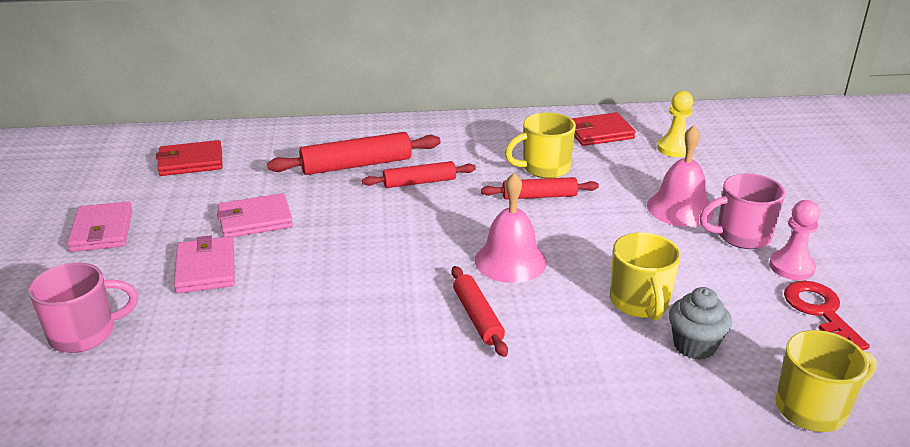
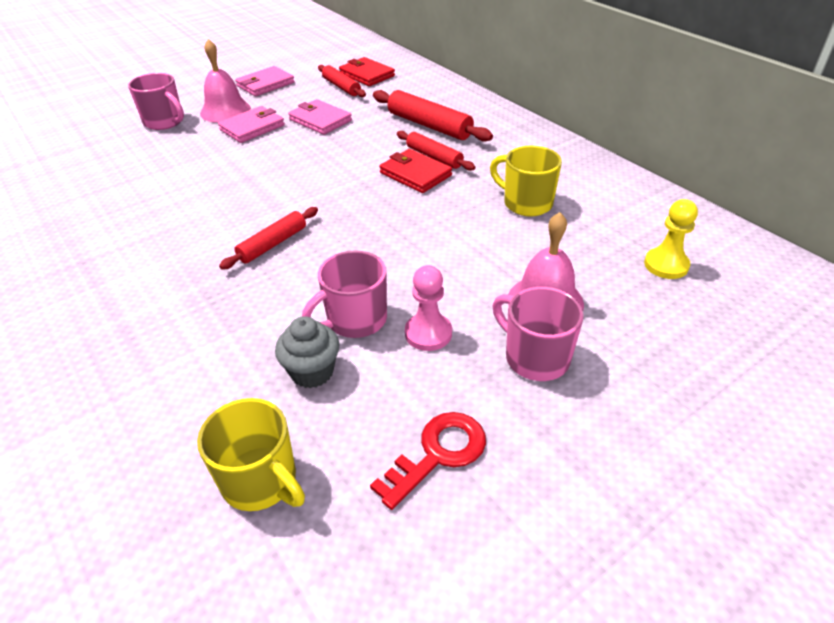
camera: 60 degrees right, 10 degrees up
(510, 261) = (361, 234): pink bell -> pink bell (225, 111)
(539, 196) = (475, 216): red rolling pin -> red rolling pin (341, 87)
(599, 133) = (633, 211): red wallet -> red wallet (415, 174)
(640, 303) = (355, 320): yellow mug -> pink mug
(791, 267) = (509, 411): pink pawn -> pink pawn (428, 333)

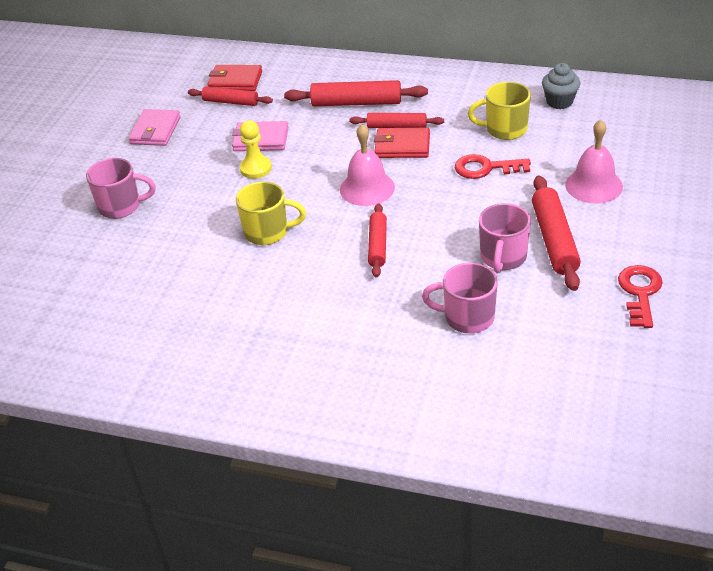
camera: 35 degrees left, 0 degrees up
(225, 111) = (160, 170): pink bell -> pink bell (367, 188)
(252, 128) = (212, 173): pink wallet -> none
(261, 481) = (573, 359): yellow mug -> yellow mug (268, 232)
(312, 372) = (520, 298): grey cupcake -> grey cupcake (559, 102)
(428, 333) = (554, 240): pink pawn -> red rolling pin
(460, 228) = (486, 168): none -> red key
(535, 357) = (626, 219): pink mug -> pink mug (467, 317)
(666, 265) = (632, 128): yellow pawn -> yellow pawn (256, 168)

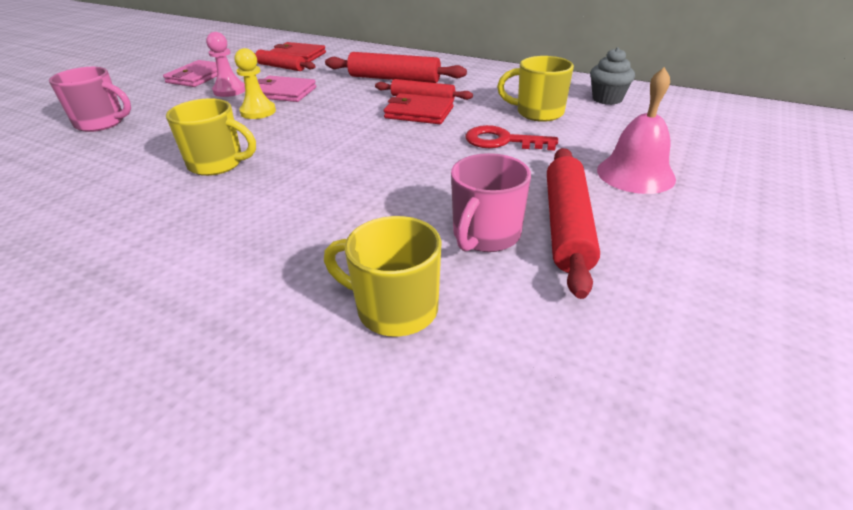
camera: 10 degrees right, 5 degrees down
(205, 145) = (229, 91): none -> pink pawn
(367, 188) = (357, 141): pink bell -> none
(377, 245) = (329, 195): red rolling pin -> none
(467, 317) = (394, 309): pink mug -> yellow mug
(640, 293) = (696, 325): red key -> none

